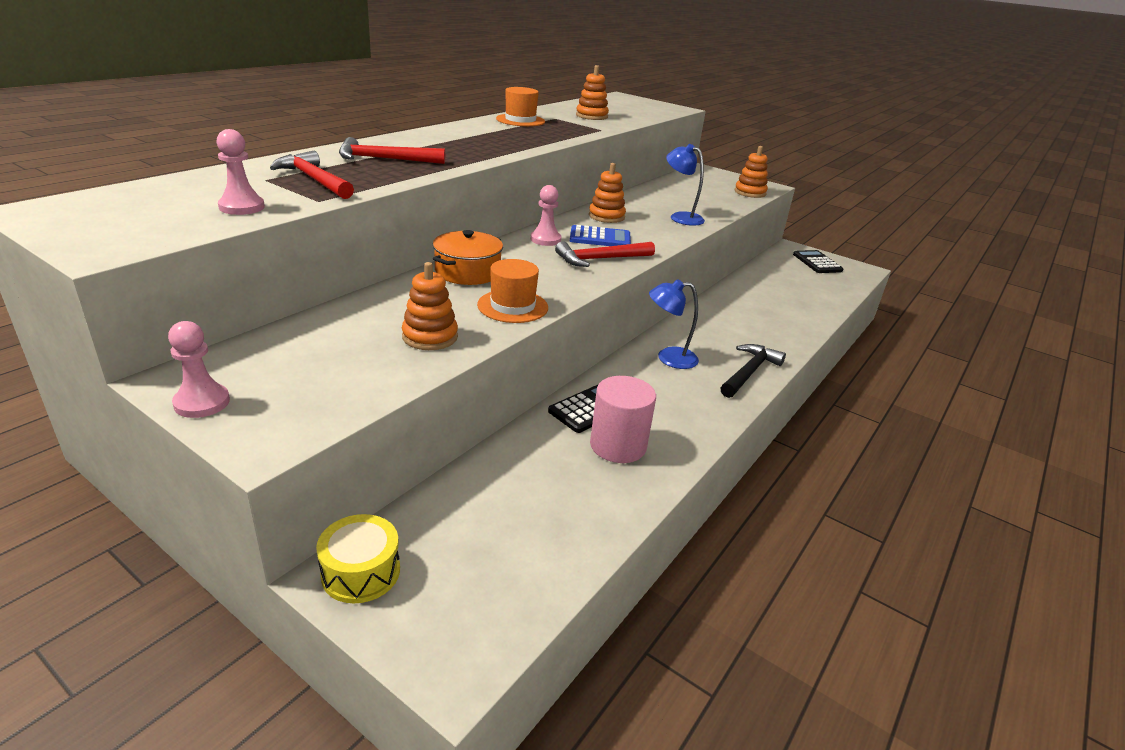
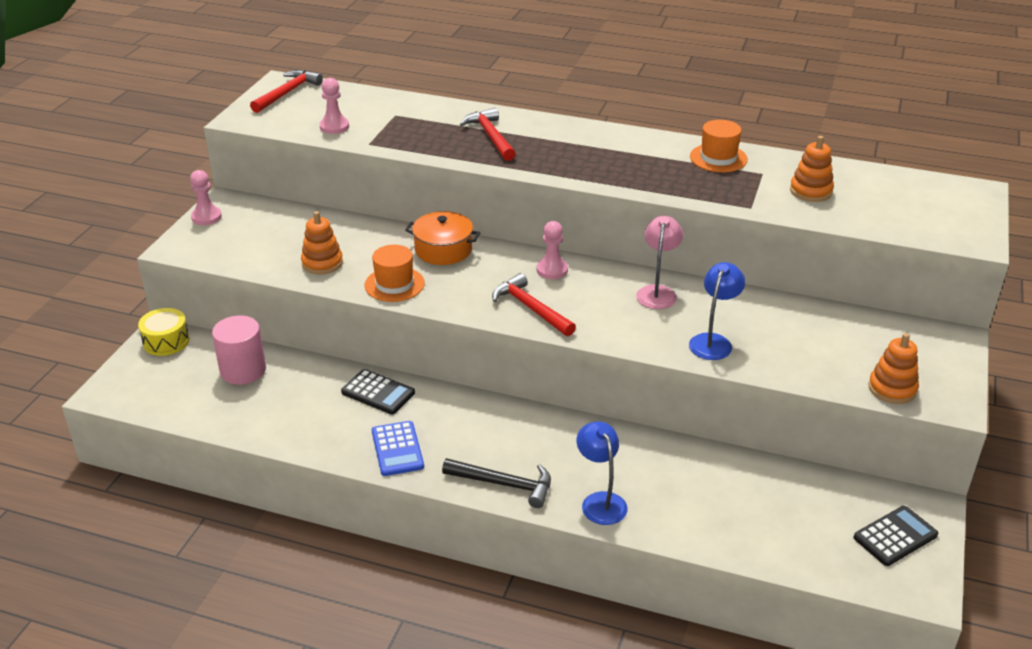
camera: 75 degrees right, 5 degrees up
(314, 180) = (411, 129): red hammer -> red hammer (287, 93)
(600, 238) = (587, 299): blue calculator -> blue calculator (397, 449)
(606, 216) = (657, 292): orange stacking toy -> pink lamp
(618, 445) = (333, 417): pink cylinder -> pink cylinder (243, 370)
(668, 358) = (497, 425): blue lamp -> blue lamp (600, 501)

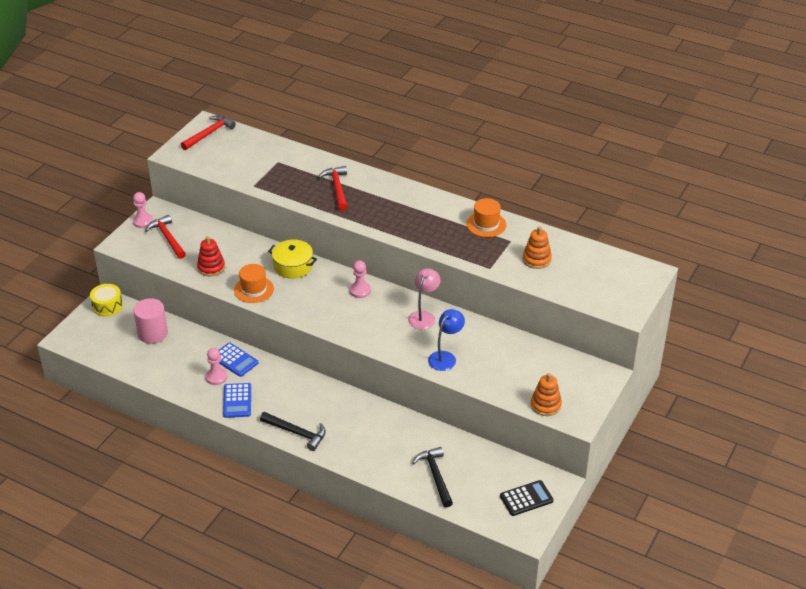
camera: 10 degrees right, 5 degrees up
(322, 263) = (211, 267): orange stacking toy -> red stacking toy
(334, 127) = (234, 168): pink pawn -> pink pawn (216, 377)
(378, 392) = (235, 360): black calculator -> blue calculator
(443, 250) = (293, 266): orange pot -> yellow pot
(531, 308) = (336, 318): red hammer -> red hammer (167, 238)
(600, 501) = (352, 451): blue lamp -> none
(742, 521) = (435, 476): none -> black hammer

